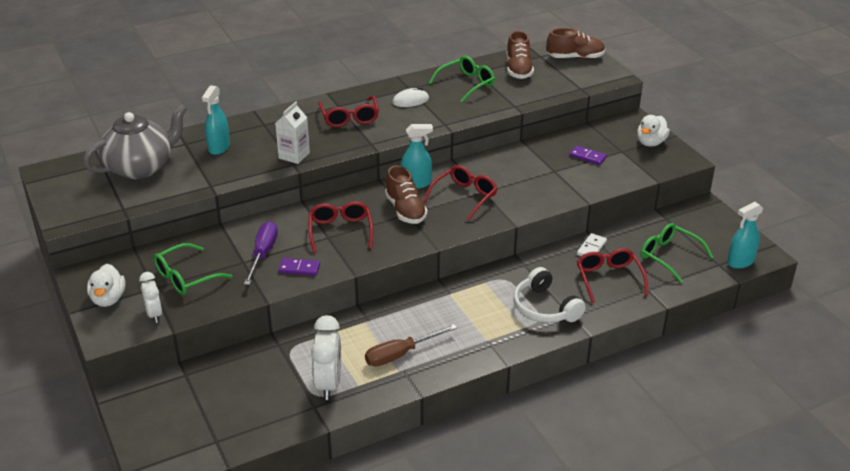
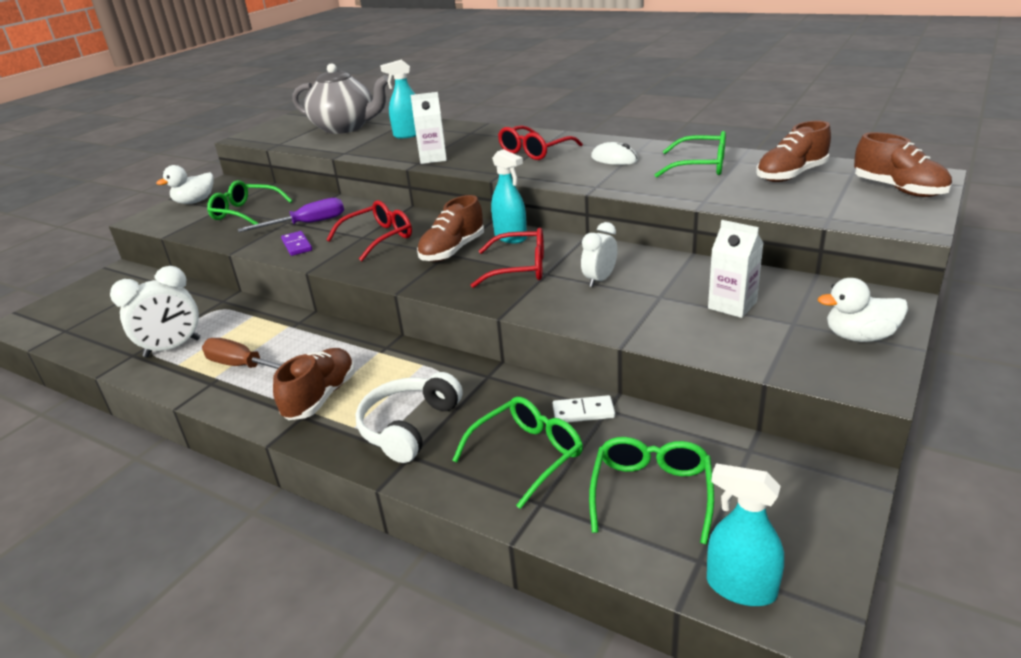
camera: 60 degrees right, 5 degrees down
(154, 314) = (183, 222): white clock -> white clock (599, 280)
(477, 331) = (321, 397): none -> brown shoe
(588, 157) = (732, 305): purple domino -> white carton
(609, 279) = (526, 455): red glasses -> green glasses

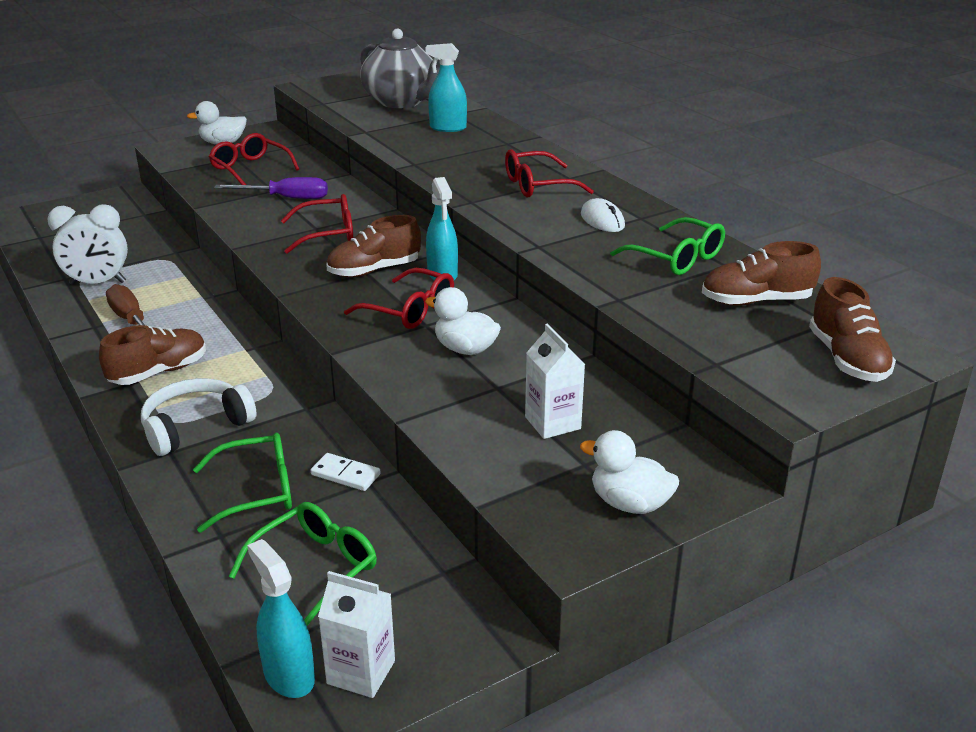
camera: 25 degrees right, 0 degrees up
(246, 212) = (250, 169): green glasses -> red glasses
(297, 245) = (254, 218): purple domino -> none
(433, 158) = (434, 163): white carton -> white carton (361, 672)
(599, 280) = (465, 349): white clock -> white duck

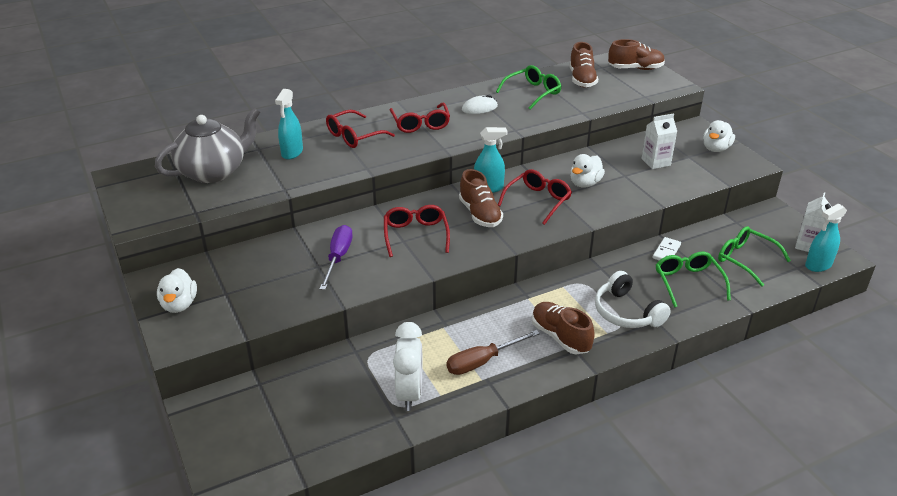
camera: 85 degrees left, 5 degrees up
(250, 169) = (260, 282): red glasses -> red glasses (354, 136)

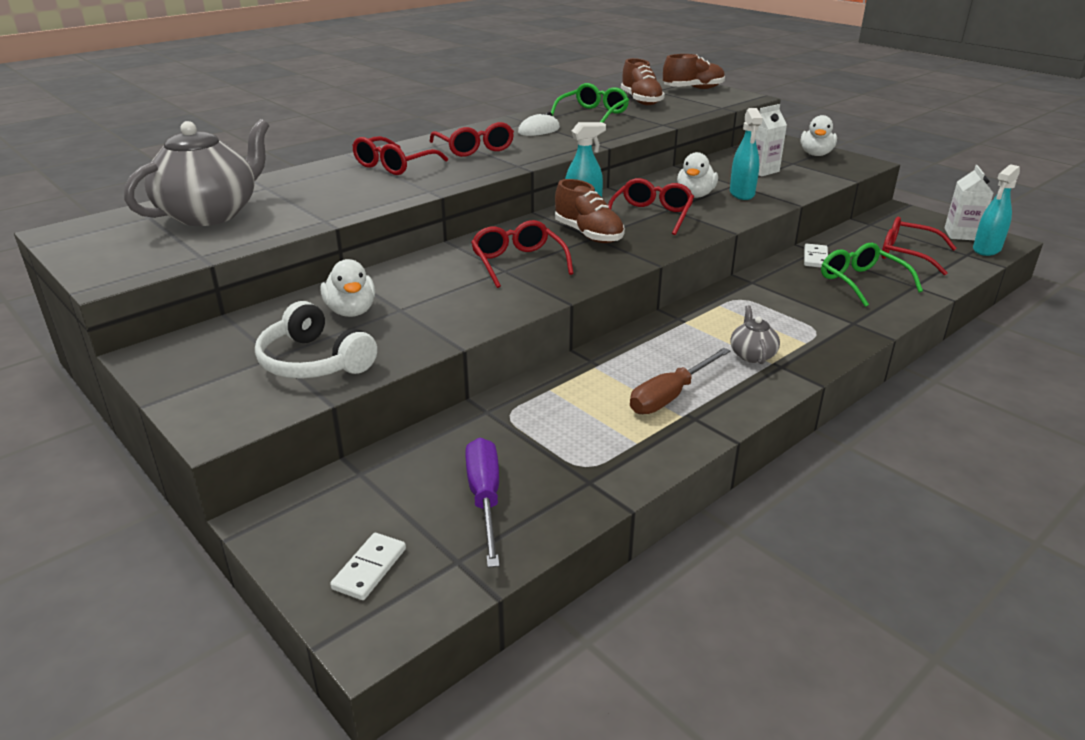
camera: 15 degrees left, 5 degrees down
(179, 305) = (204, 379): white duck -> white duck (351, 311)
(241, 451) = (369, 568): none -> white domino
(292, 152) = (317, 186): turquoise spray bottle -> turquoise spray bottle (742, 194)
(338, 258) = (425, 297): purple screwdriver -> purple screwdriver (485, 498)
(409, 393) = (592, 448): white clock -> none
(560, 337) = (752, 355): brown shoe -> grey teapot
(626, 312) = (814, 319): white headphones -> white headphones (314, 361)
(746, 260) = (908, 254): green glasses -> red glasses

